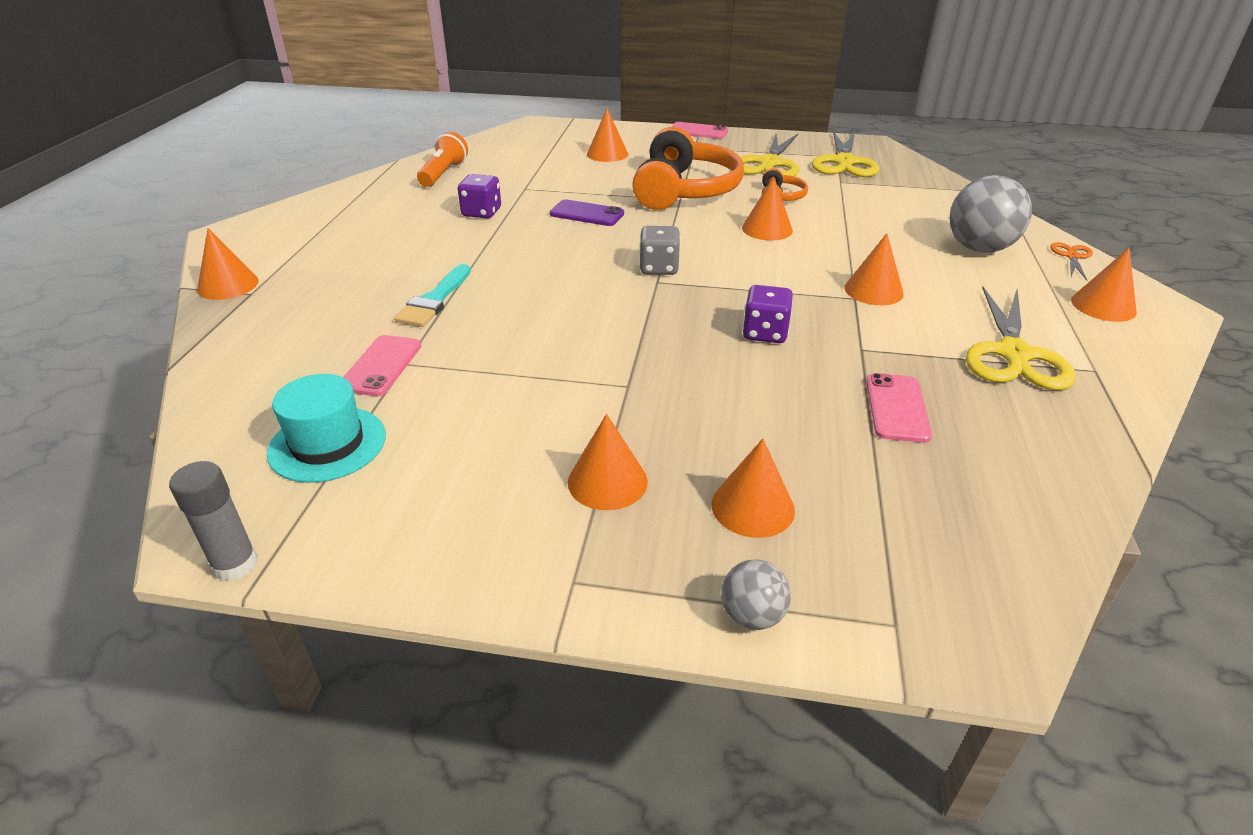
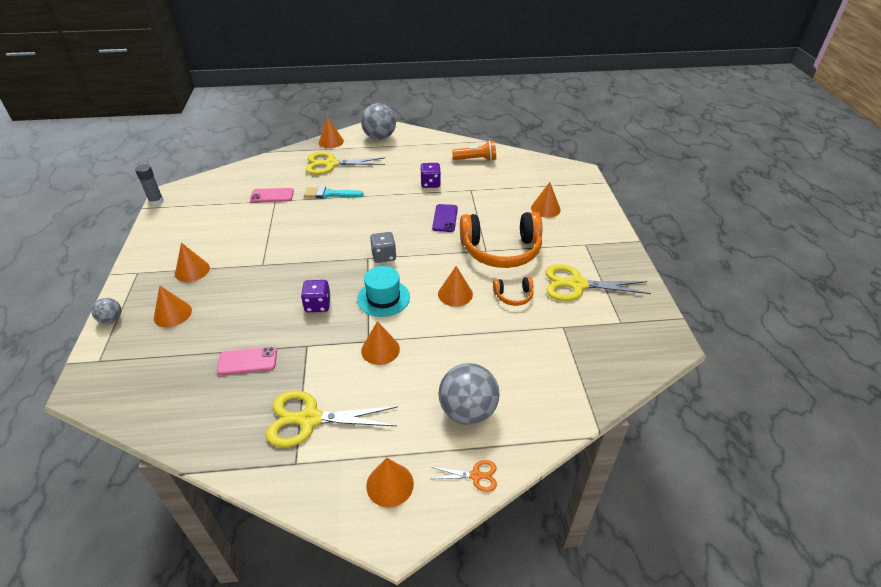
camera: 75 degrees right, 5 degrees up
(276, 236) = (379, 137): none -> grey ball
(327, 444) = (218, 199): turquoise hat -> turquoise hat (383, 298)
(698, 131) = (621, 241): pink phone -> none
(844, 162) = (609, 327): yellow scissors -> yellow scissors (331, 164)

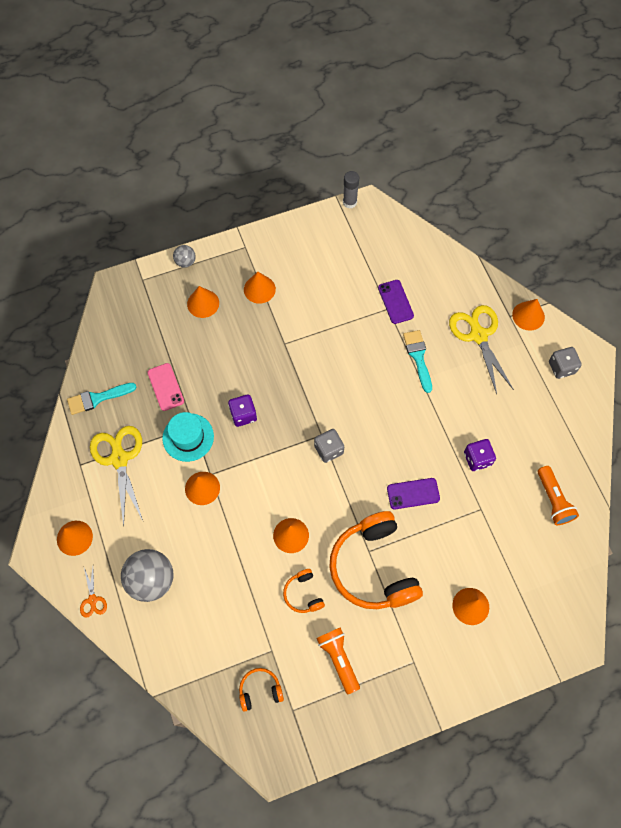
camera: 75 degrees right, 25 degrees up
(218, 430) = (97, 398): none -> turquoise brush
(272, 195) = (395, 302): pink phone -> purple phone
(379, 137) = (561, 367): grey ball -> grey dice
(383, 298) = (267, 469): turquoise hat -> turquoise hat (188, 437)
(577, 285) = (338, 659): yellow scissors -> orange flashlight
(600, 341) = (260, 690): none -> orange headphones

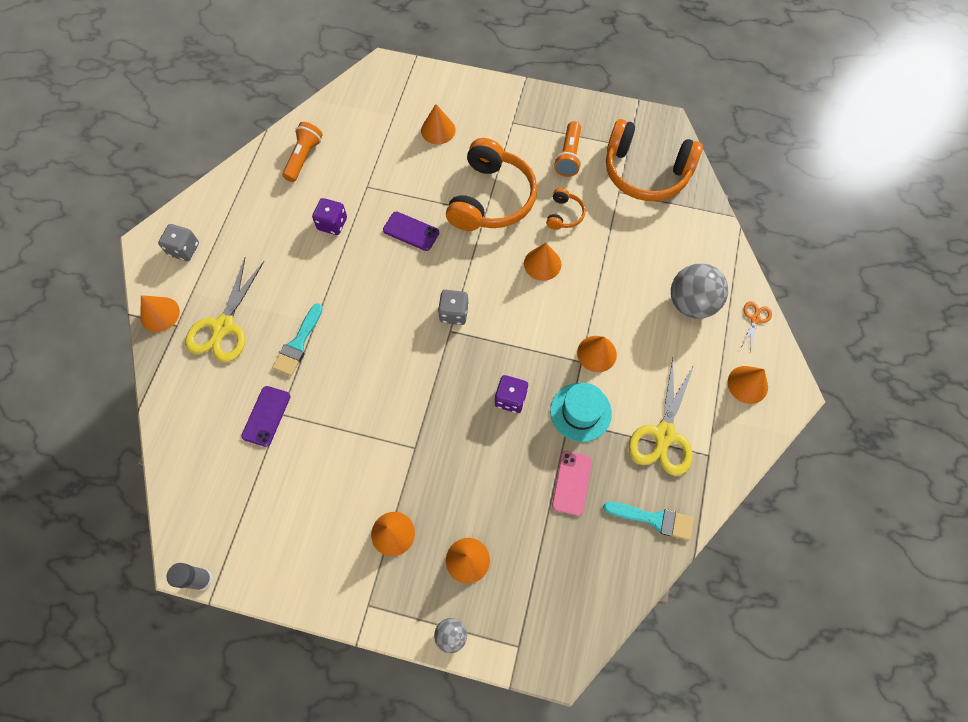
camera: 145 degrees left, 0 degrees up
(260, 690) = (645, 172): orange headphones -> orange headphones, size x2.25

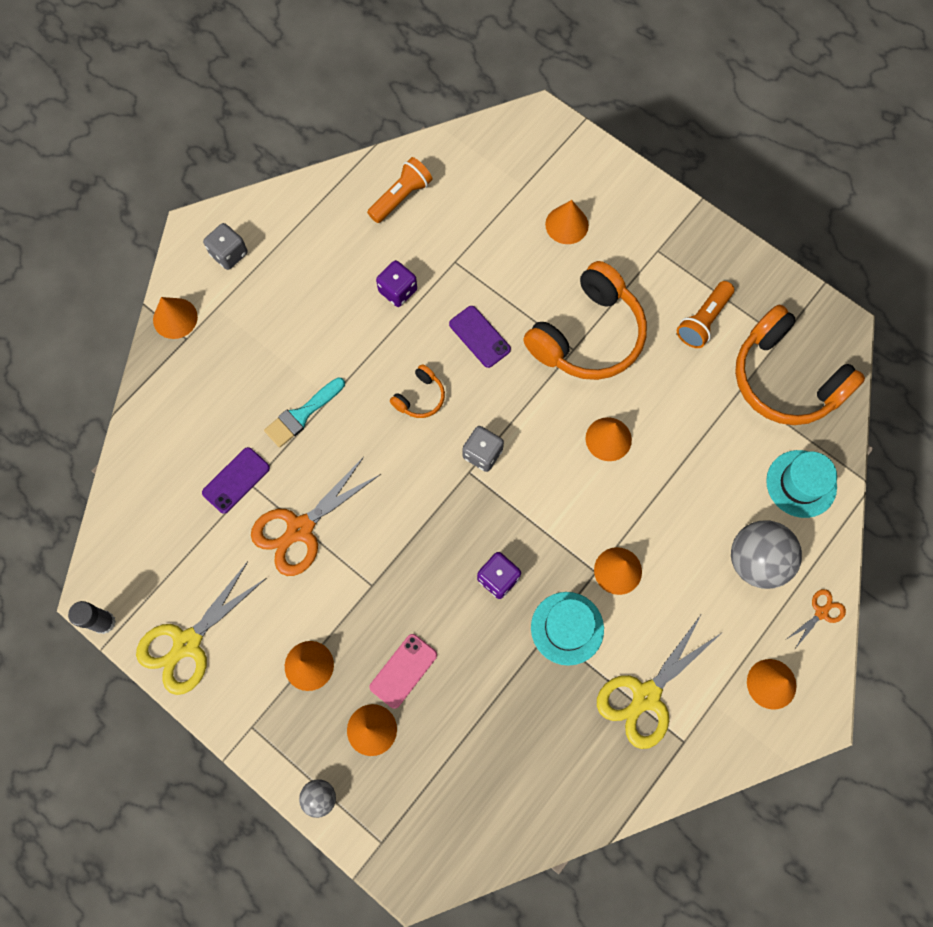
camera: 25 degrees right, 5 degrees up
(223, 326) = (233, 361): yellow scissors -> yellow scissors (187, 643)
(336, 430) = (300, 529): none -> orange scissors
(564, 214) = (662, 390): orange headphones -> orange headphones (420, 397)
(572, 483) = (519, 701): pink phone -> pink phone (403, 671)
(654, 519) = (587, 782): turquoise brush -> none
(694, 237) = (801, 483): none -> turquoise hat

